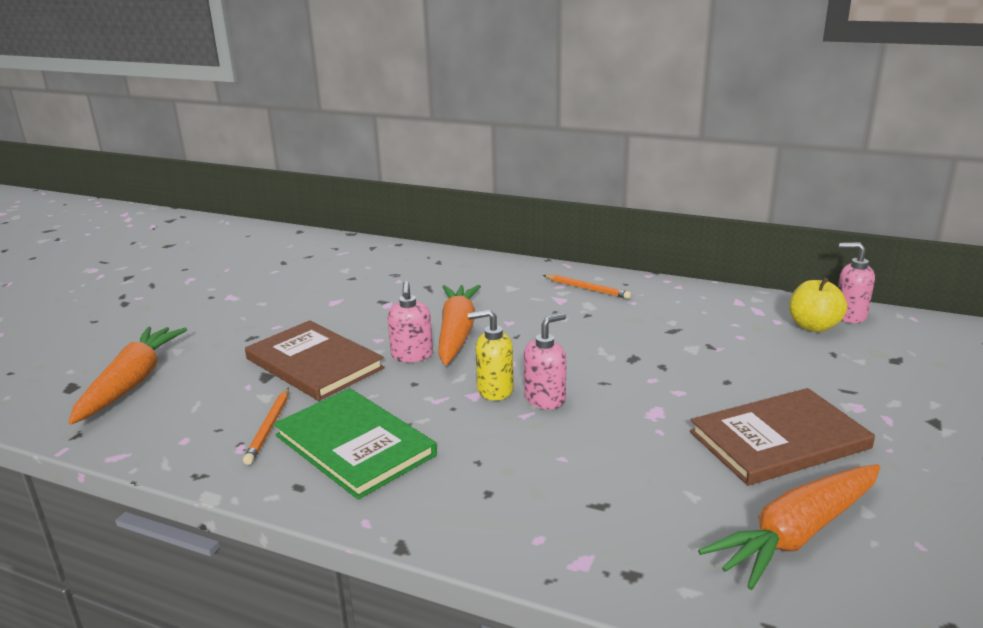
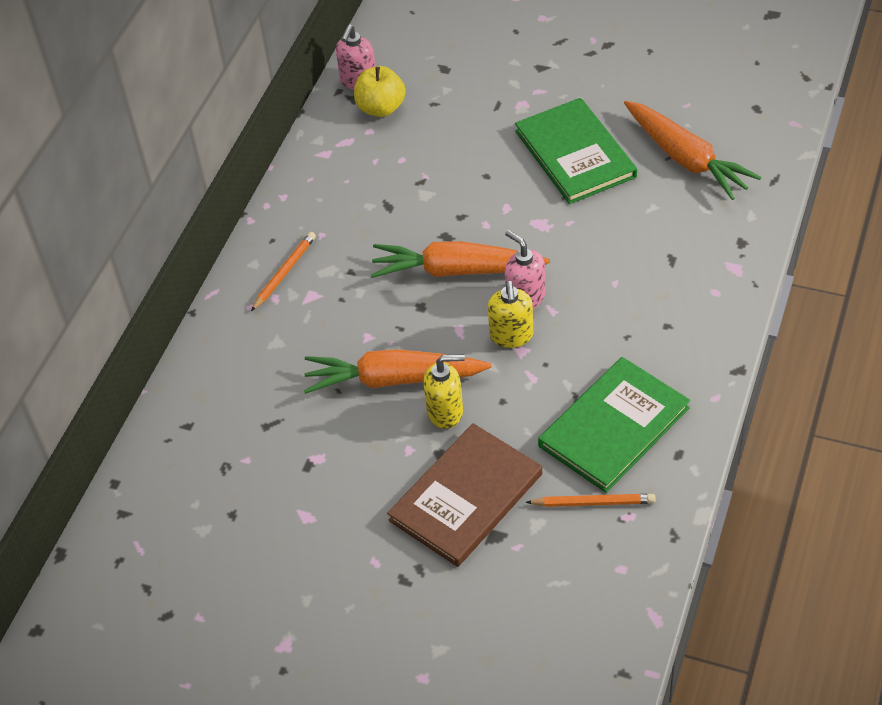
camera: 90 degrees left, 25 degrees up
(132, 383) = (517, 666): orange carrot -> orange carrot (456, 270)
(412, 355) = (445, 412): pink soap dispenser -> yellow soap dispenser
(779, 440) = (575, 154): brown book -> green book

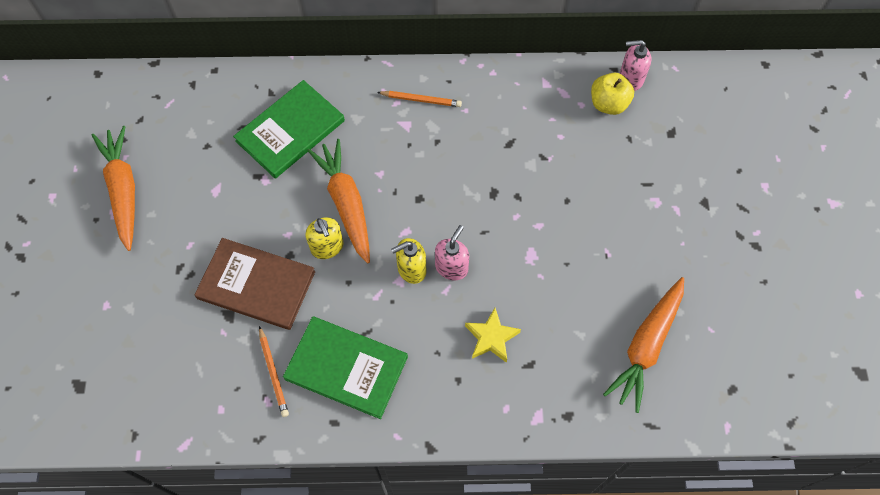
camera: 65 degrees right, 15 degrees up
(456, 270) = (462, 211): orange carrot -> orange carrot (123, 190)
(575, 154) = (616, 258): green book -> green book (290, 131)
(627, 283) = (491, 337): none -> yellow star

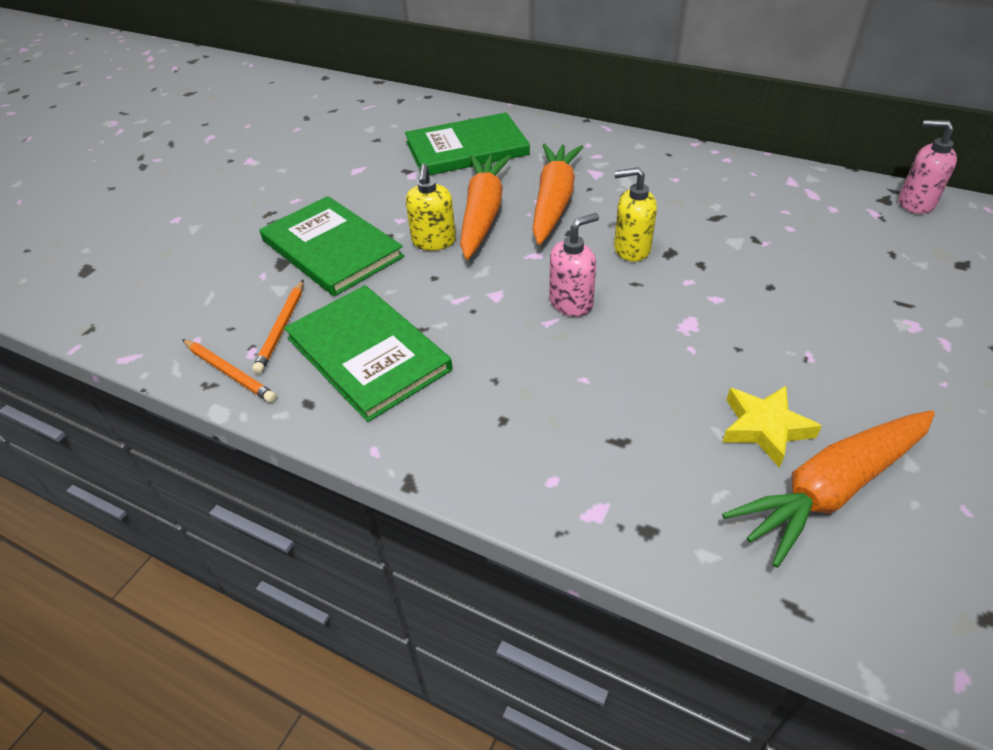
camera: 30 degrees right, 20 degrees down
(123, 190) = (273, 148): orange carrot -> orange carrot (554, 202)
(256, 285) = (331, 249): brown book -> green book
(411, 269) = (518, 289): yellow soap dispenser -> yellow soap dispenser (631, 249)
(421, 100) = (626, 160): orange pencil -> orange pencil (230, 372)
(491, 337) = (580, 390): yellow star -> yellow star (764, 428)
(608, 104) = (873, 216): yellow apple -> none

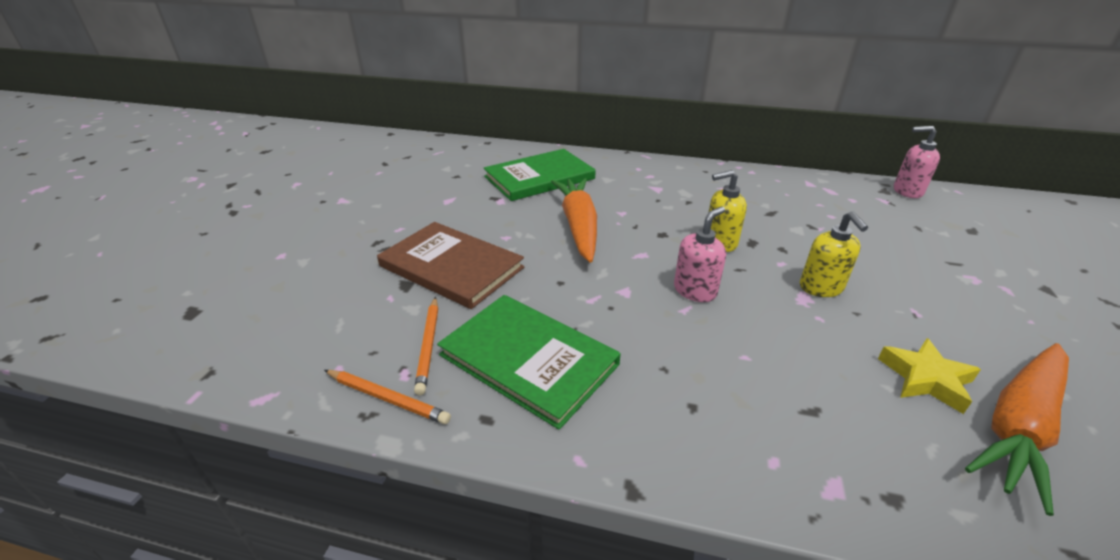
camera: 15 degrees left, 10 degrees down
(331, 249) = (451, 267): green book -> brown book
(434, 241) = (546, 252): yellow soap dispenser -> yellow soap dispenser (821, 288)
(554, 202) = (634, 212): orange carrot -> none

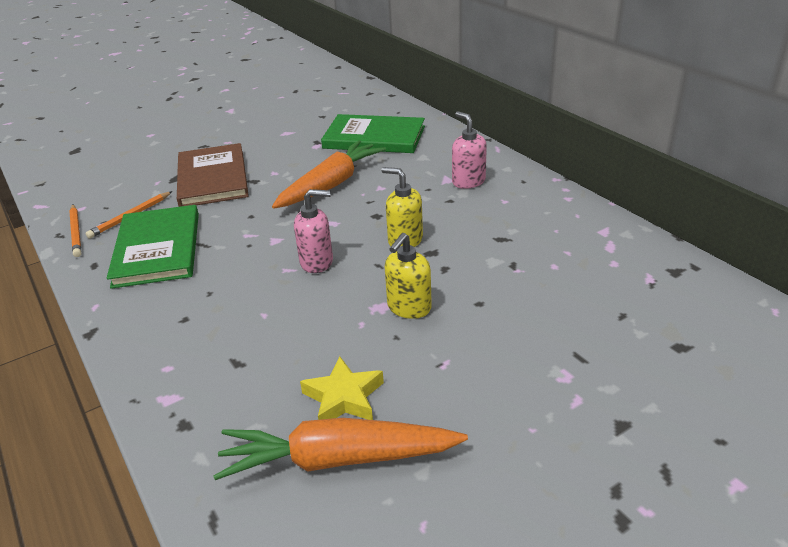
camera: 45 degrees right, 0 degrees up
(907, 191) = (701, 283): pink soap dispenser -> pink soap dispenser (468, 181)

